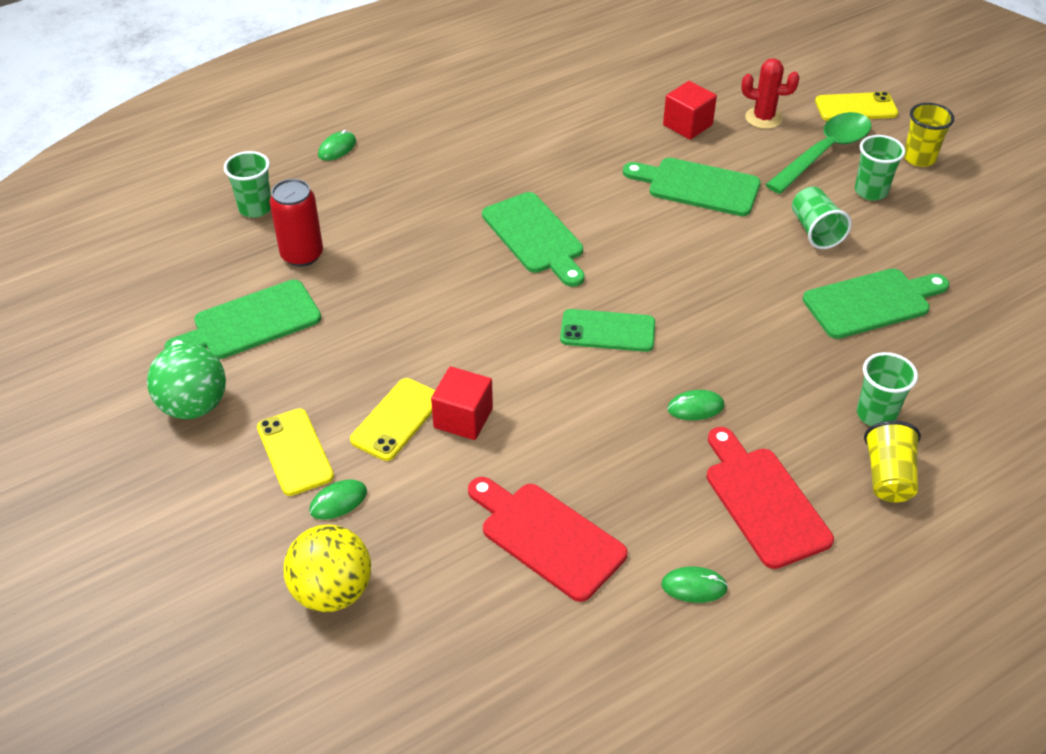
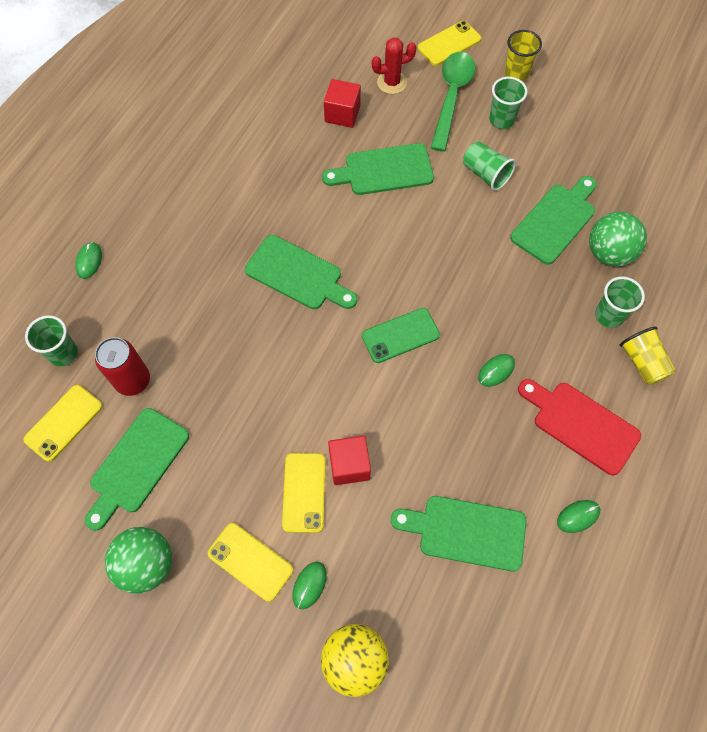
camera: 30 degrees left, 20 degrees up
(211, 260) = (63, 422): none -> yellow phone
(547, 537) = (466, 532): red cutting board -> green cutting board
(919, 357) = (609, 253): none -> green ball

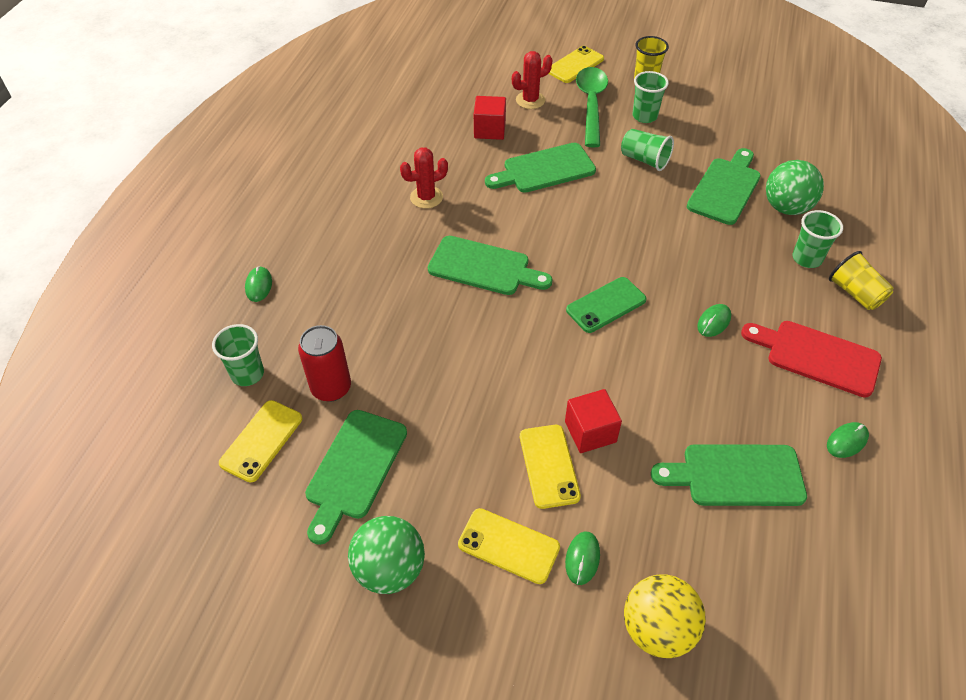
camera: 10 degrees left, 15 degrees down
(262, 186) = (426, 197): none -> red cactus

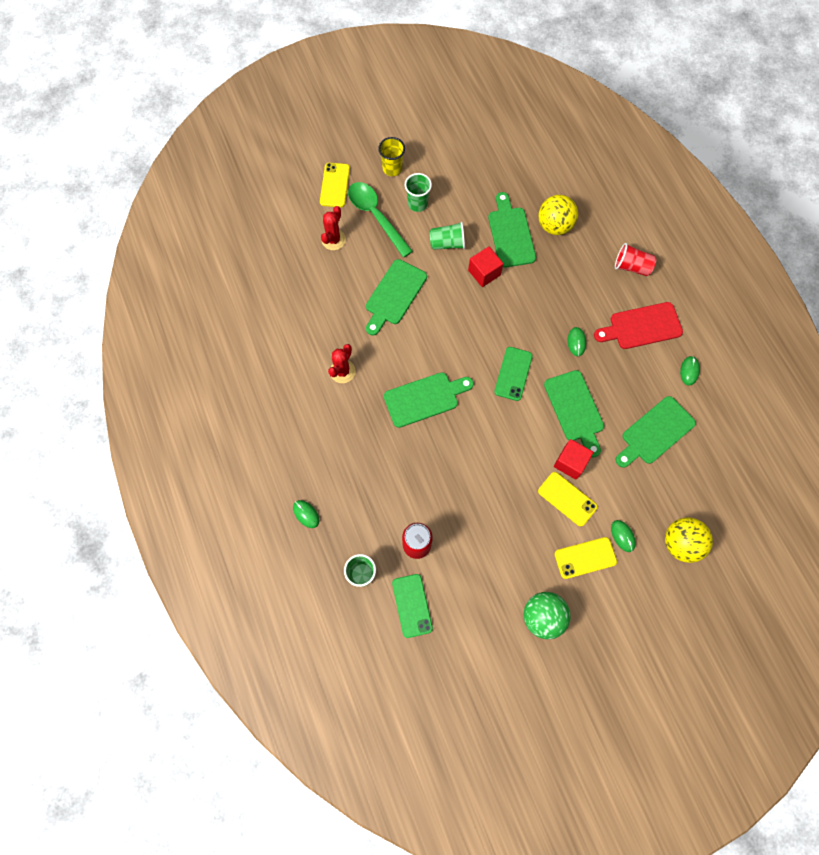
camera: 40 degrees left, 20 degrees up
(261, 440) = (412, 605): yellow phone -> green phone
(354, 469) = (475, 580): green cutting board -> green cutting board (575, 409)
(489, 130) = (330, 285): red cube -> red cube (484, 273)
(786, 207) = (554, 225): green ball -> yellow ball
(807, 258) = (591, 259): green cup -> none
(855, 293) = (631, 266): yellow cup -> red cup

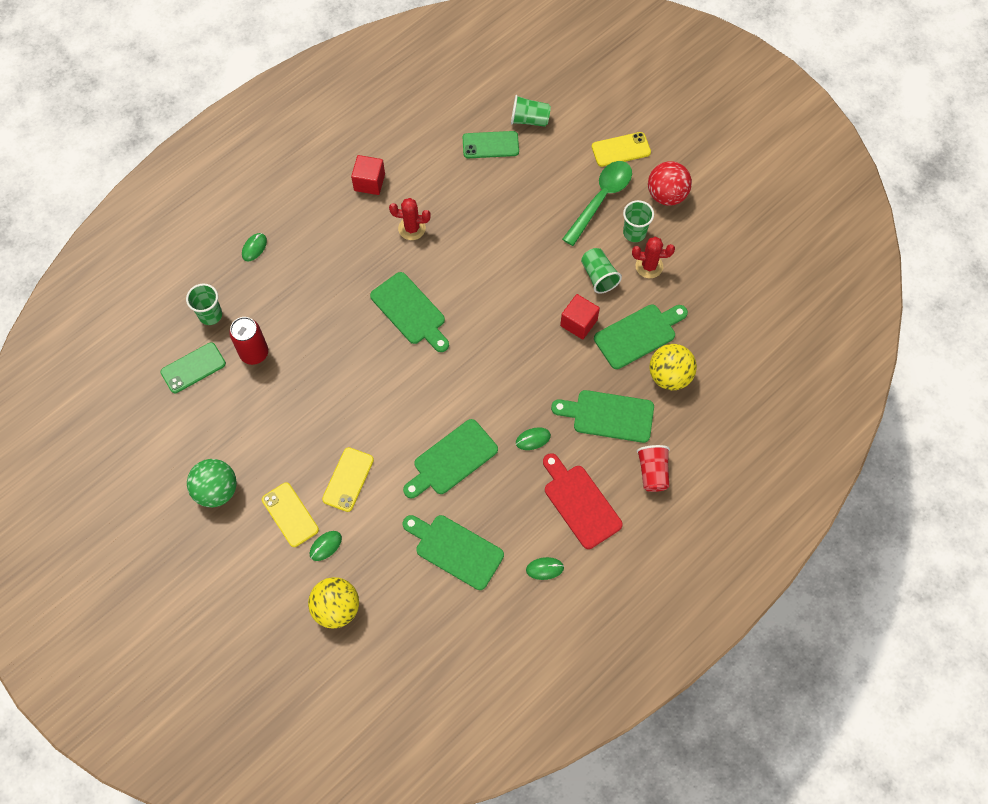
camera: 70 degrees right, 5 degrees down
(274, 242) = (529, 120): none -> green cup
(333, 240) = (556, 170): red cactus -> red cactus (649, 266)
(392, 168) = (666, 195): yellow cup -> red ball
(394, 295) = (515, 246): green cutting board -> green cutting board (608, 416)
(513, 373) = (470, 386): green phone -> green phone (490, 145)
(570, 462) = (389, 471): red cube -> red cube (369, 182)

